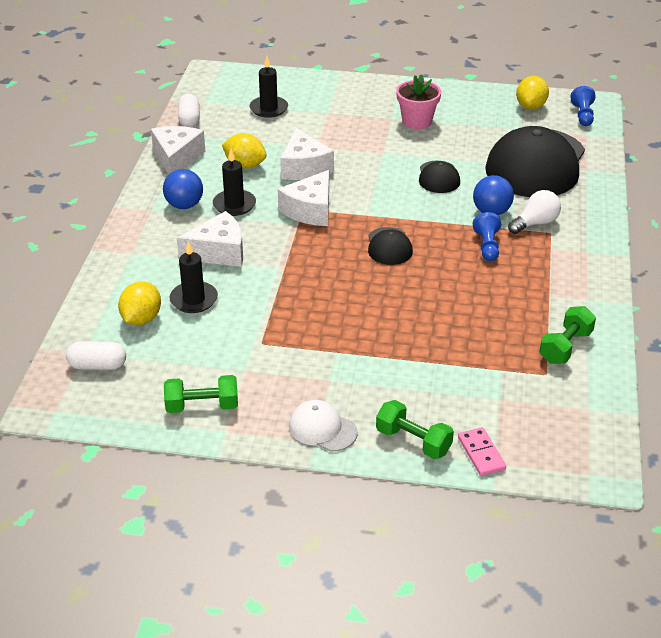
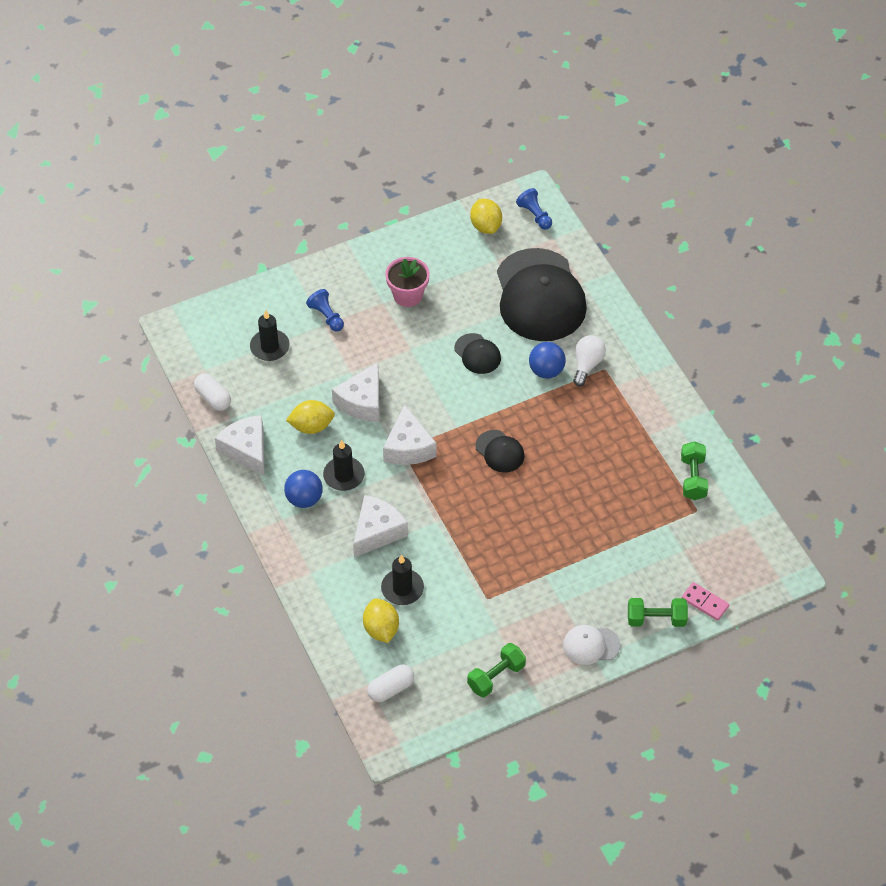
camera: 35 degrees left, 15 degrees up
(304, 167) = (362, 402): white cheese -> white cheese turned 75 degrees clockwise
(487, 246) = (570, 410): blue pawn -> blue pawn (326, 316)

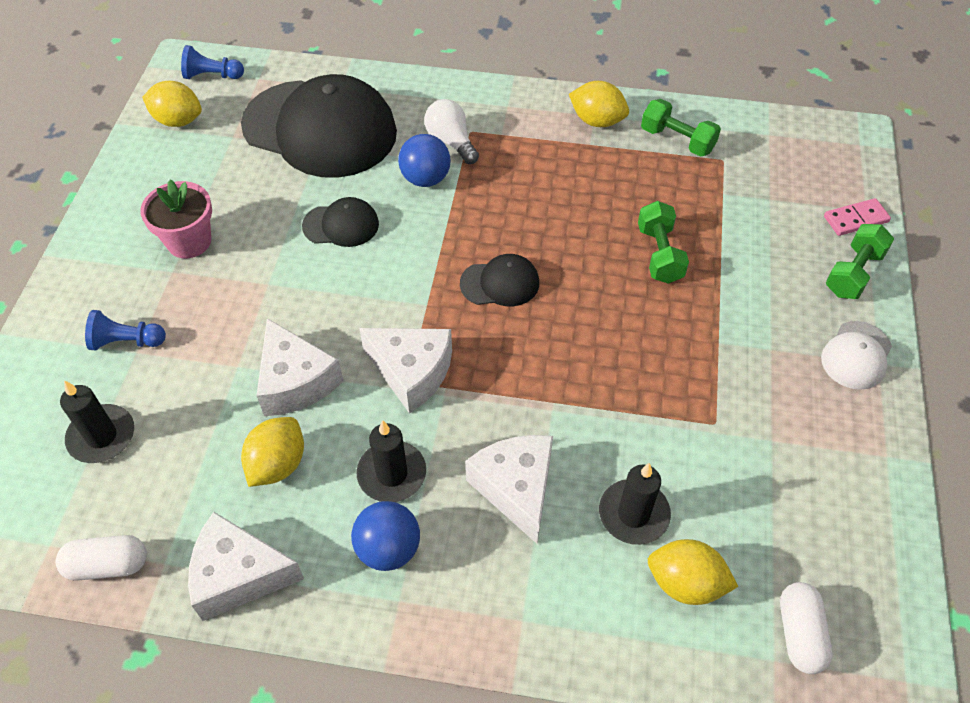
camera: 55 degrees left, 0 degrees up
(496, 677) = (850, 486): green dumbbell -> green dumbbell (659, 254)
(672, 427) = (597, 121): none -> yellow lemon

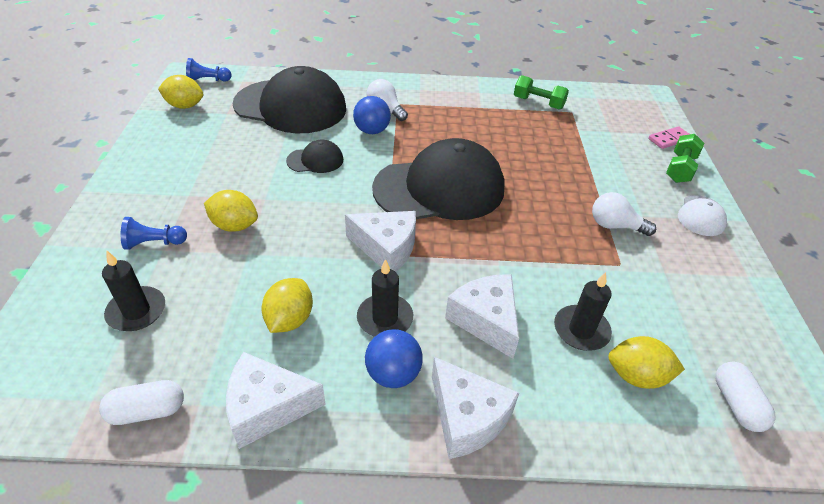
camera: 10 degrees left, 10 degrees down
(189, 241) = (200, 176): pink flower pot -> none
(295, 381) = (296, 260): white cheese -> white cheese (467, 417)
(500, 283) = (440, 188): black cap -> black cap, size x2.26
(597, 121) = (482, 95): yellow lemon -> yellow lemon (234, 225)
(659, 254) = (547, 165): green dumbbell -> none
(726, 362) = (615, 226): none -> white light bulb

